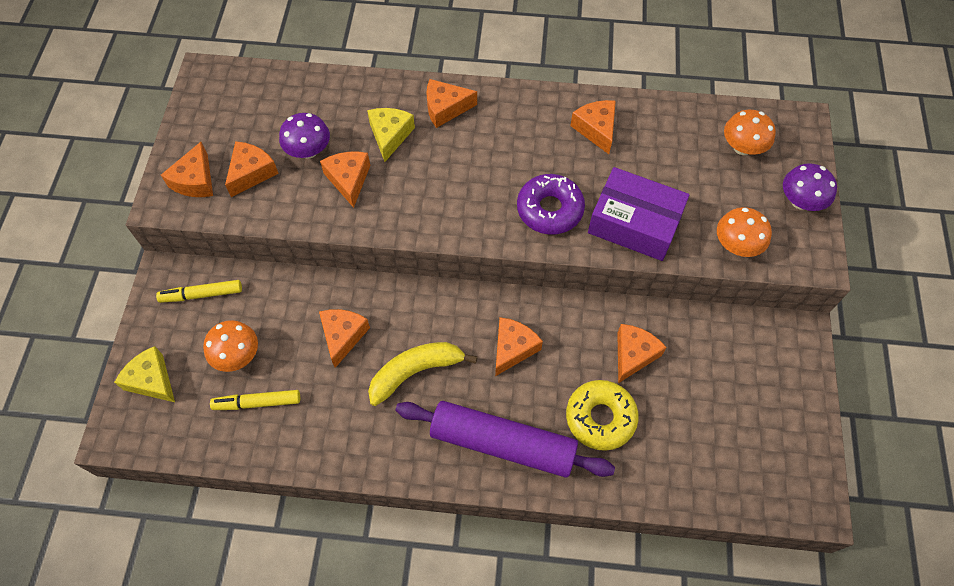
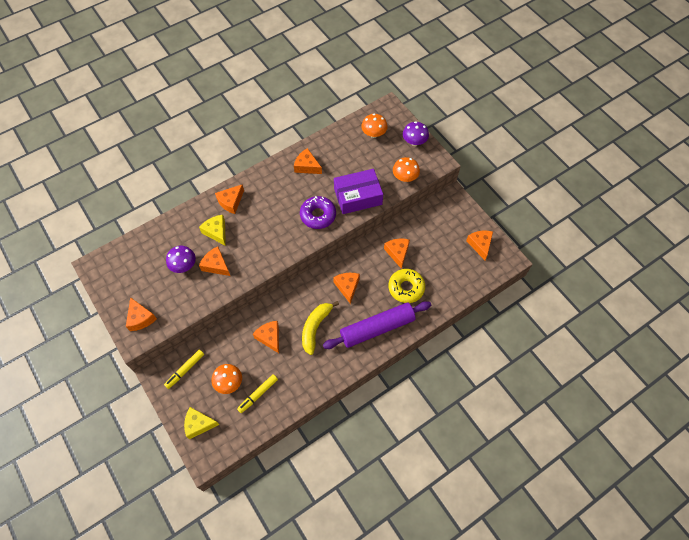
camera: 40 degrees left, 0 degrees up
(251, 173) = (165, 295): orange cheese -> orange cheese (480, 245)

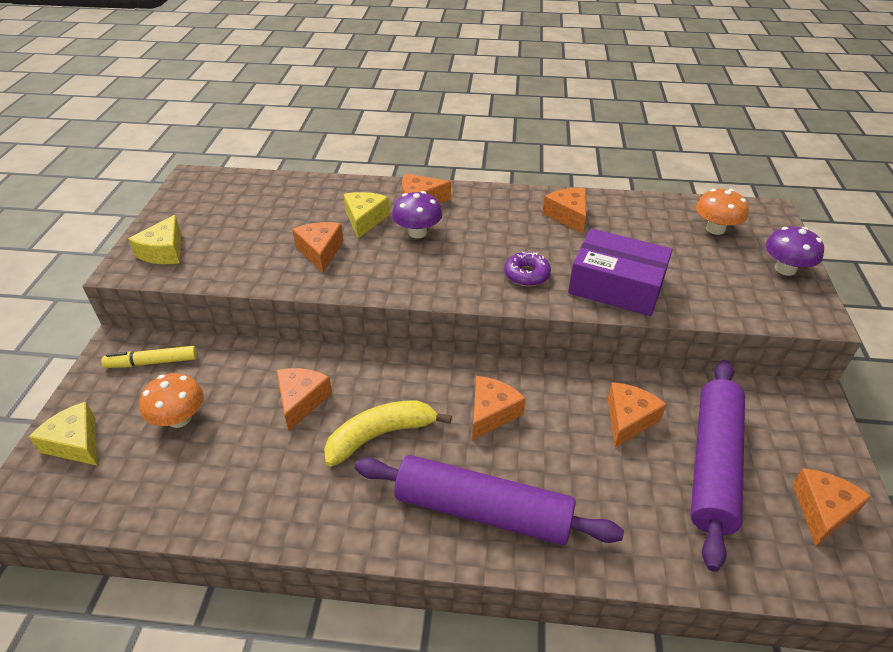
camera: 40 degrees right, 20 degrees down
(140, 318) = (164, 251): orange cheese -> yellow cheese
(184, 265) = (283, 230): purple mushroom -> purple mushroom (417, 232)
(258, 394) = (193, 466): yellow marker -> none
(318, 215) = (526, 275): purple donut -> purple donut, size x0.66
(405, 177) = (727, 303): orange mushroom -> none
(406, 288) = (598, 483): yellow donut -> none
(437, 251) = (713, 464): none -> purple rolling pin

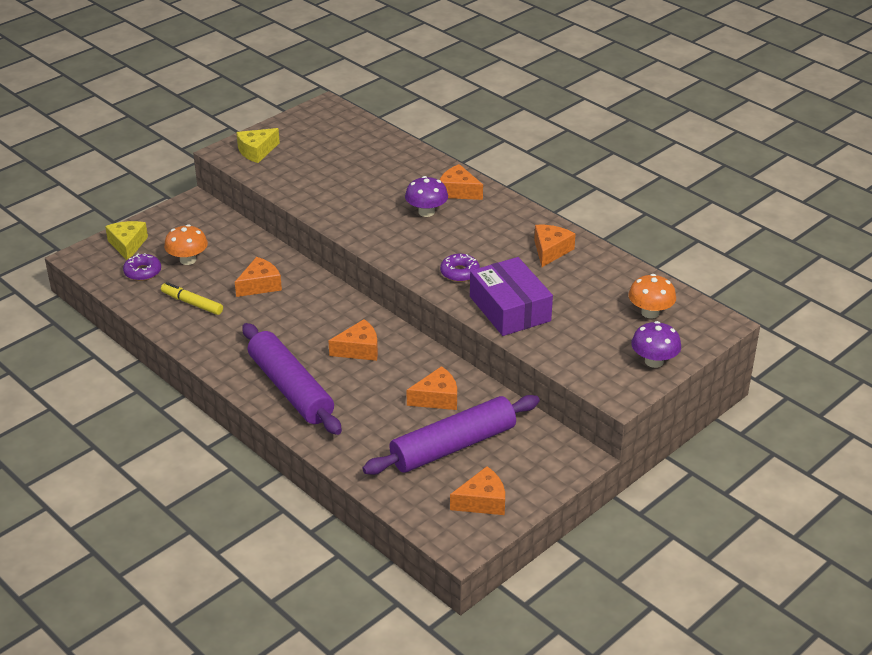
camera: 40 degrees right, 5 degrees down
(133, 468) = (143, 272): none -> purple donut
(152, 362) = (203, 222): yellow marker -> yellow marker (192, 303)
(320, 251) = (348, 195): orange cheese -> none
(364, 220) = (403, 187): yellow cheese -> none
(381, 435) = (282, 325): yellow banana -> none

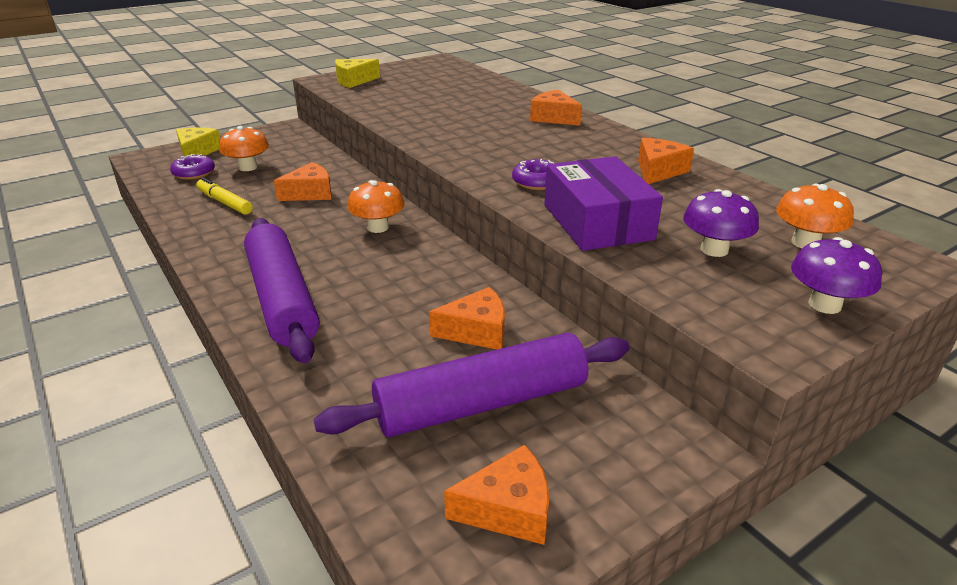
camera: 10 degrees right, 5 degrees down
(333, 316) = (378, 227): none -> orange mushroom
(359, 349) = (393, 264): orange cheese -> none
(426, 212) = (512, 130): purple mushroom -> purple mushroom (714, 250)

